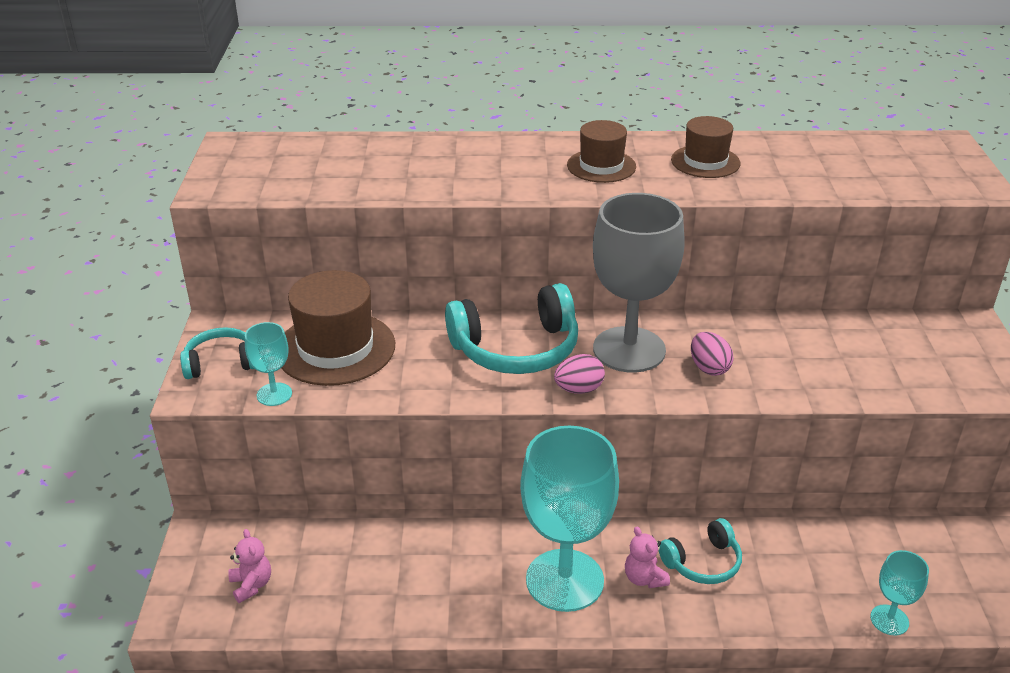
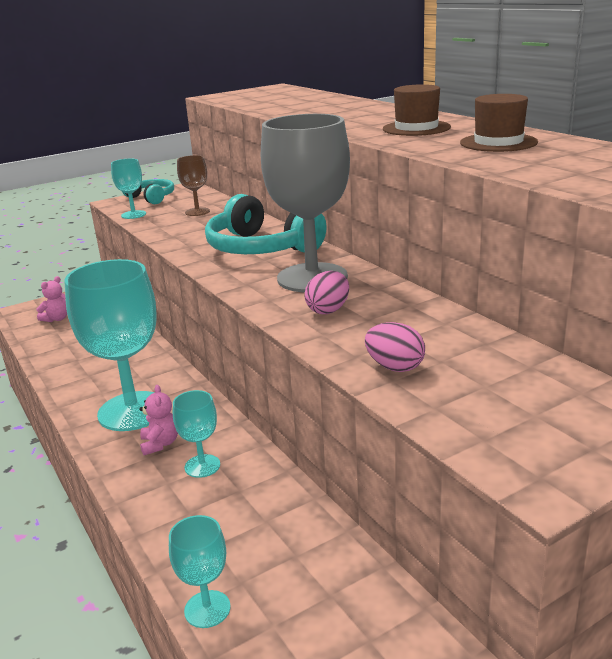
camera: 60 degrees right, 10 degrees down
(335, 348) = (197, 212): brown hat -> brown goblet
(579, 389) = (234, 277): pink egg -> pink egg (394, 367)
(644, 578) = (160, 444): pink teddy bear -> pink teddy bear turned 135 degrees clockwise
(703, 562) = (202, 466): turquoise headphones -> turquoise goblet

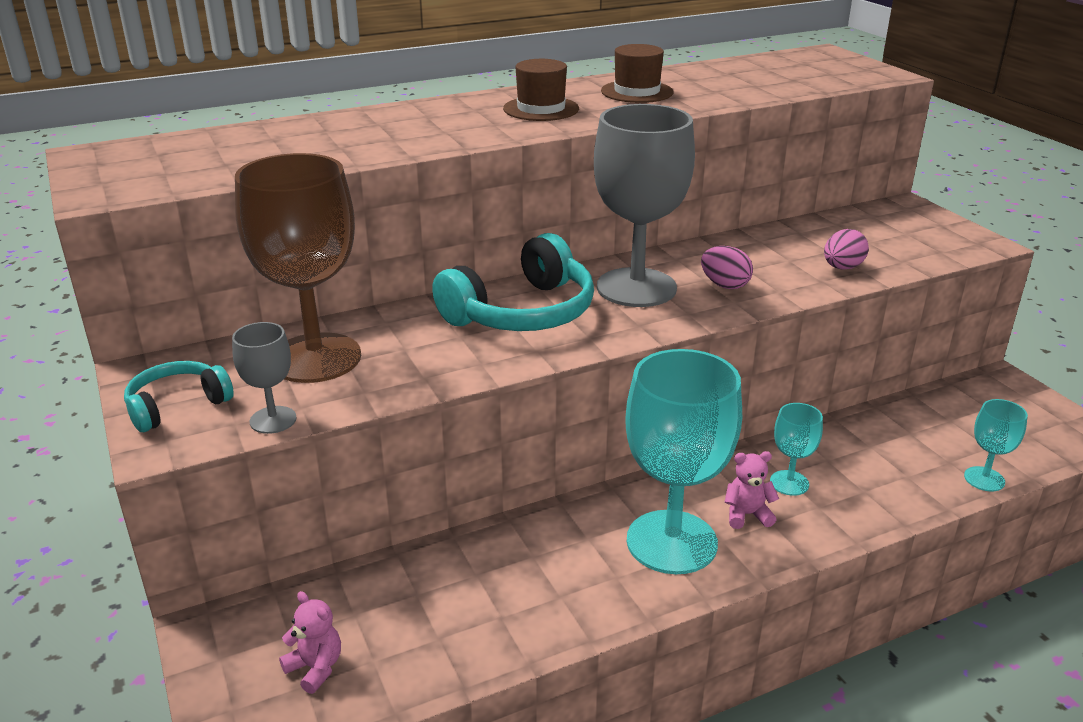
camera: 85 degrees left, 5 degrees up
(133, 215) = (273, 420): turquoise goblet -> grey goblet
(197, 212) = (315, 358): brown goblet -> brown goblet, size x2.18

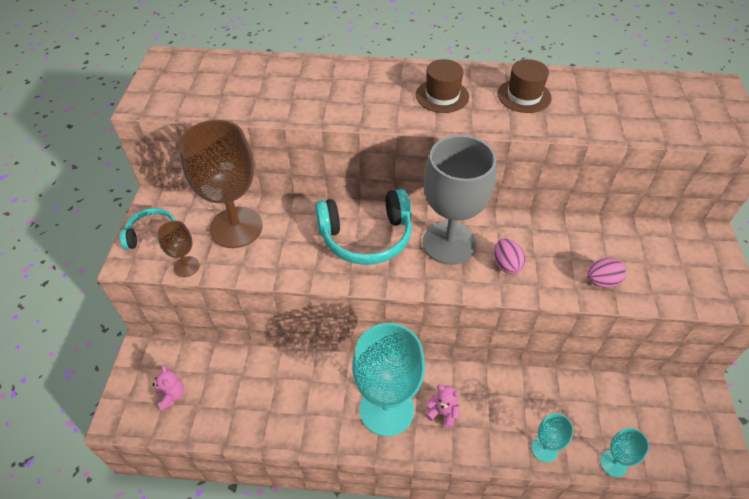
camera: 30 degrees right, 20 degrees up
(273, 420) = (186, 266): grey goblet -> brown goblet
(789, 483) = (486, 402): turquoise goblet -> turquoise goblet (544, 449)

